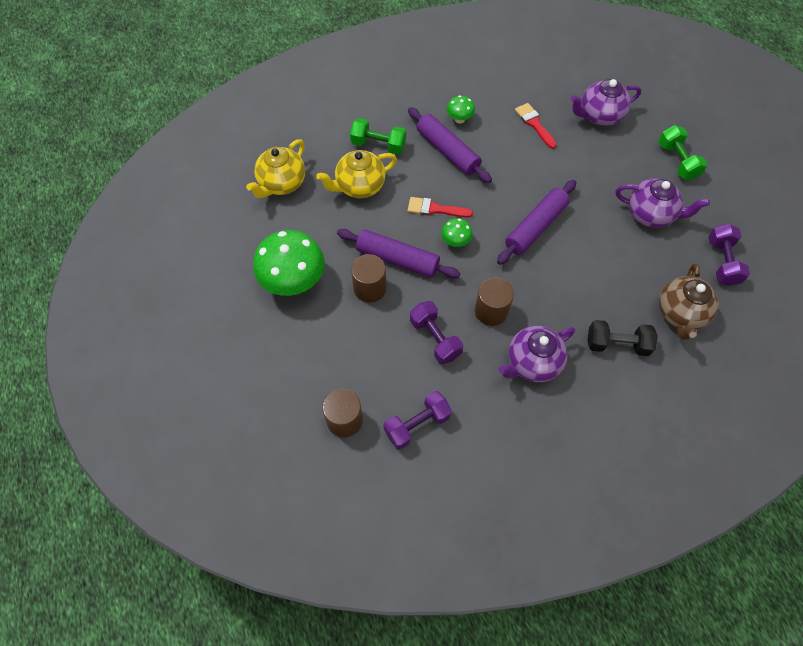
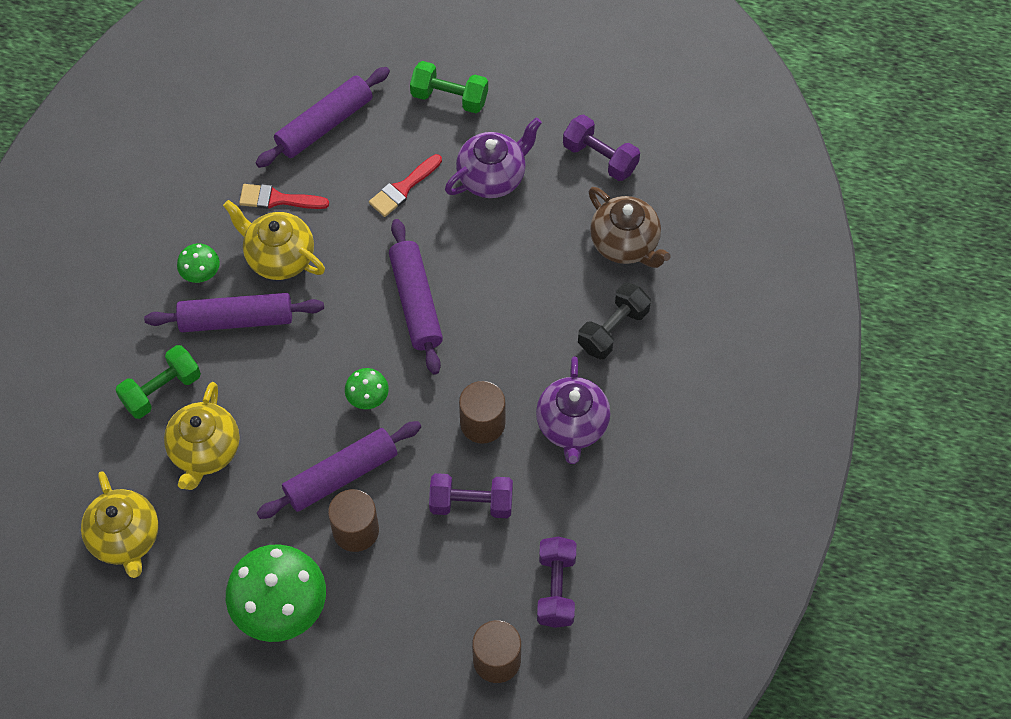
camera: 55 degrees left, 0 degrees up
(435, 209) = (306, 389): red brush -> red brush (403, 188)
(501, 146) = (279, 257): none -> yellow teapot
(599, 116) = (325, 124): purple teapot -> purple rolling pin

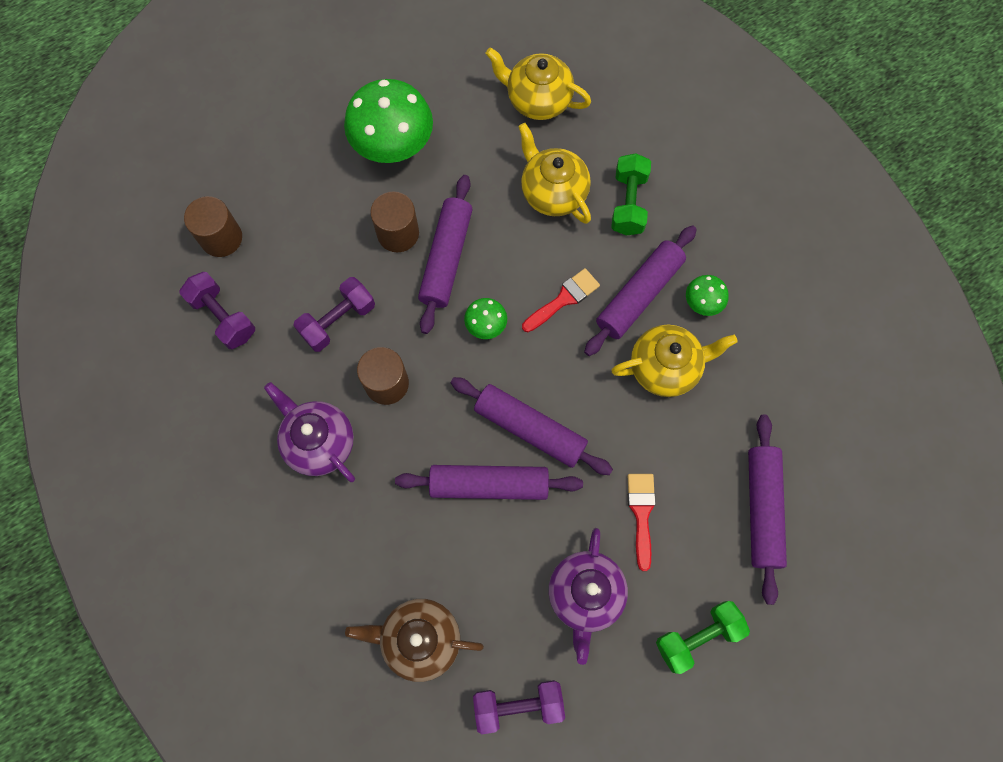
camera: 135 degrees right, 10 degrees up
(277, 199) = (720, 411): red brush -> red brush (563, 299)
(483, 292) = (489, 485): none -> purple rolling pin
(613, 329) = (360, 551): black dumbbell -> none

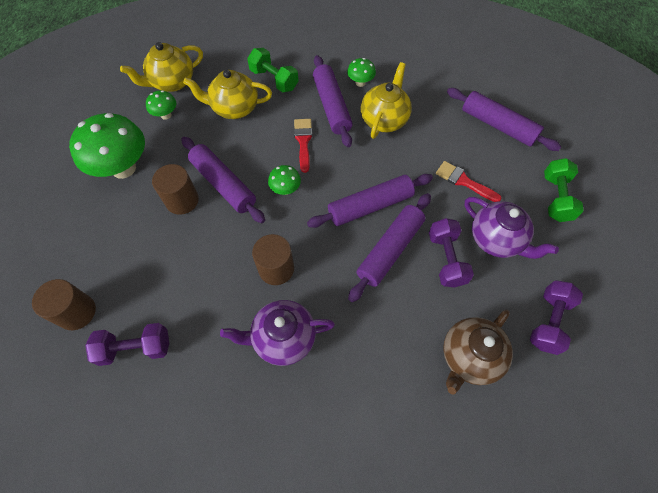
camera: 55 degrees left, 10 degrees down
(338, 321) = (207, 272): purple dumbbell -> purple dumbbell (446, 259)
(489, 131) = (166, 115): none -> green mushroom

